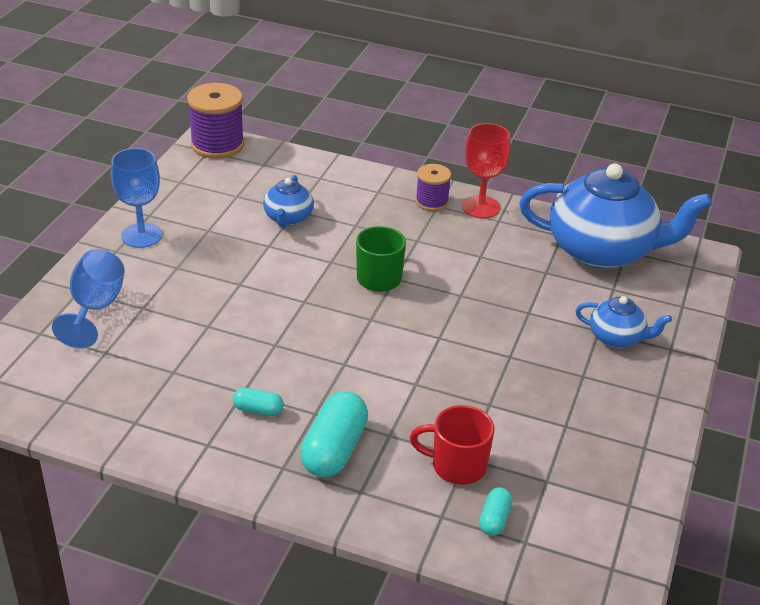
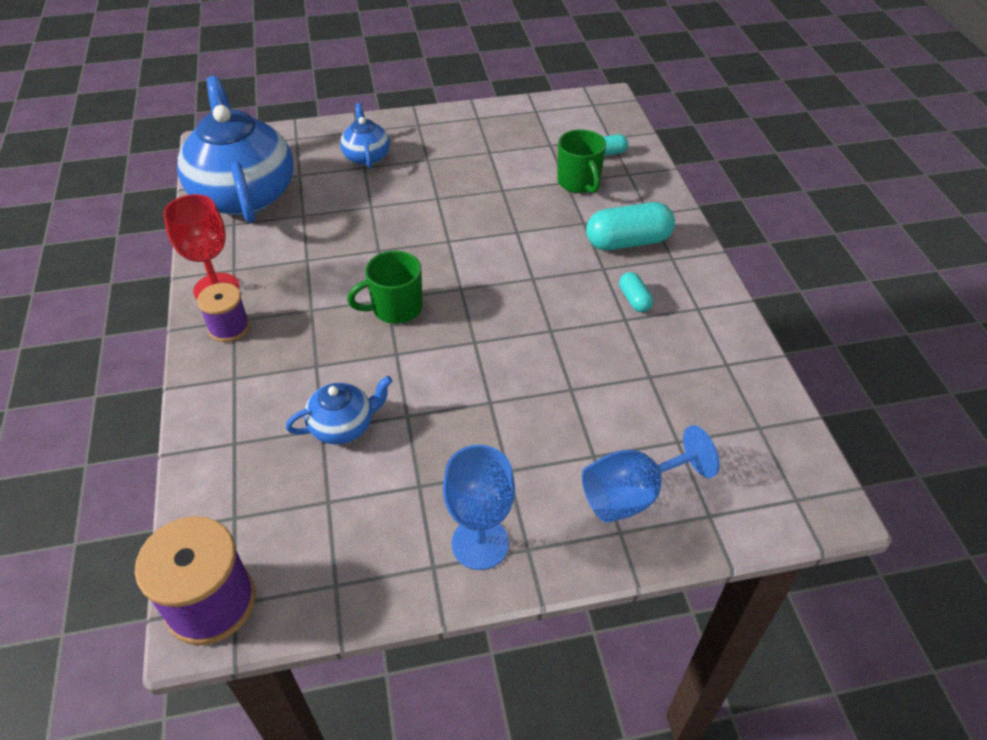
camera: 120 degrees left, 10 degrees up
(457, 466) = (579, 182): red mug -> green mug

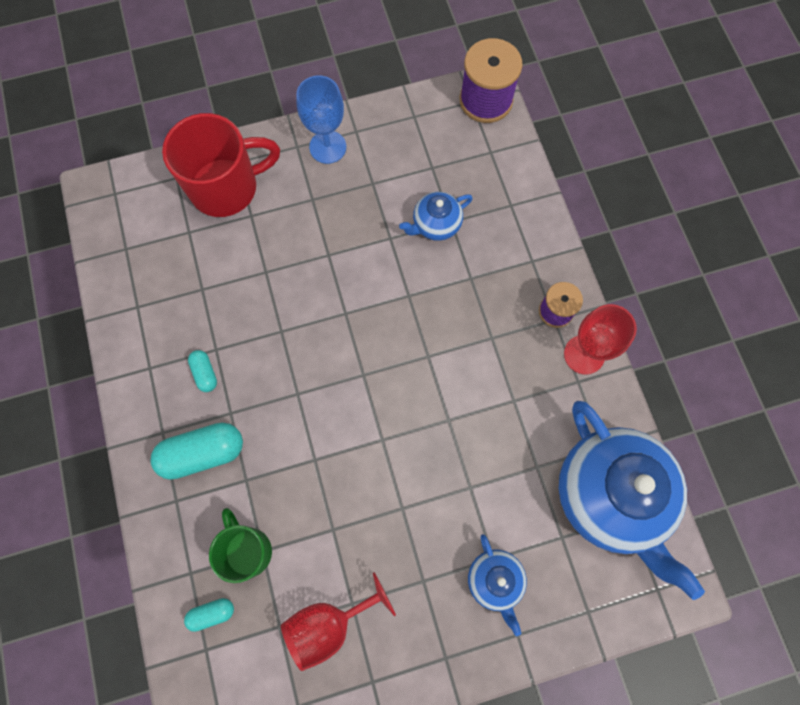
camera: 175 degrees right, 25 degrees up
(395, 308) = (418, 344): green mug -> none
(509, 143) = (329, 623): none -> red goblet
(632, 495) = (226, 187): blue goblet -> red mug

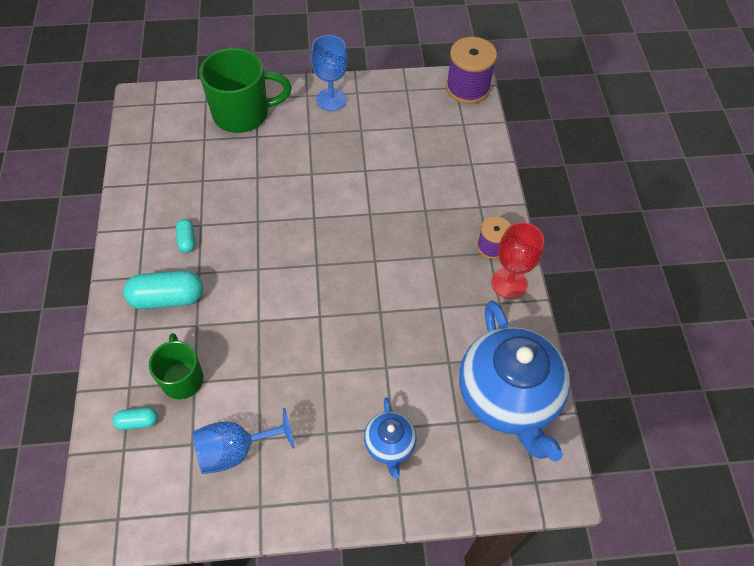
camera: 10 degrees right, 15 degrees down
(226, 187) = (243, 114): red mug -> green mug
(329, 623) = (235, 450): red goblet -> blue goblet
(435, 224) = (405, 167): blue teapot -> none

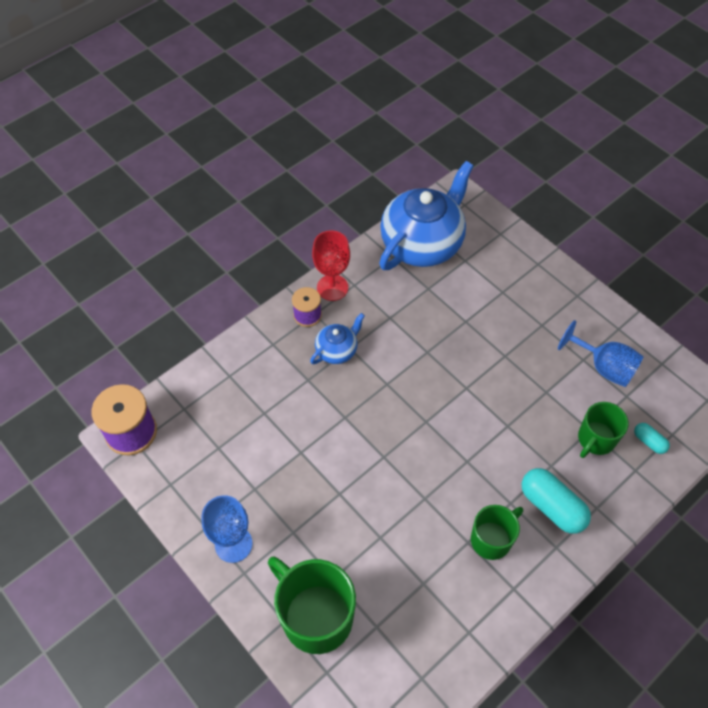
camera: 125 degrees left, 0 degrees up
(187, 240) = (492, 539): turquoise capsule -> green mug
(389, 445) = (515, 286): blue teapot -> blue teapot (337, 350)

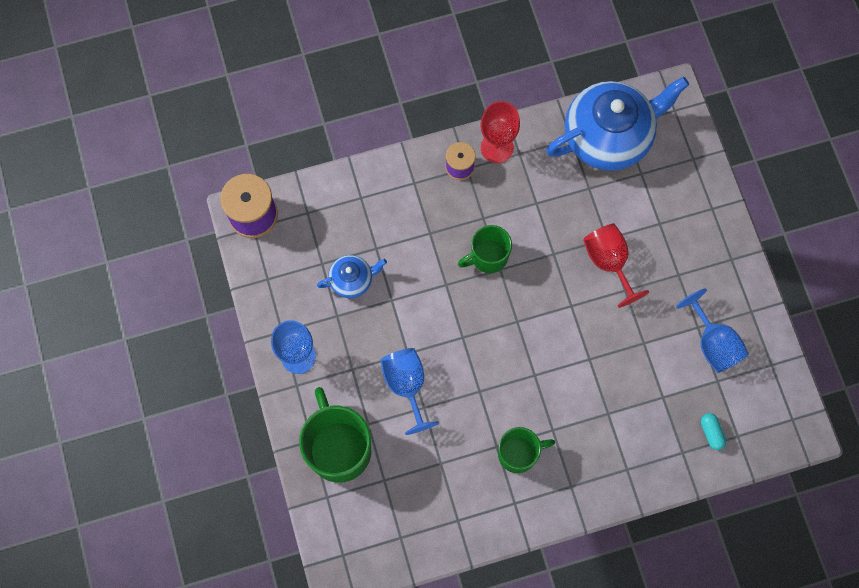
camera: 25 degrees right, 15 degrees up
(337, 350) = (470, 215): blue teapot -> blue teapot (352, 280)
(353, 524) = (406, 385): none -> blue goblet
(478, 339) = (609, 262): none -> red goblet
(552, 506) = (587, 450): turquoise capsule -> none
(595, 439) = (663, 408): green mug -> green mug (488, 257)

